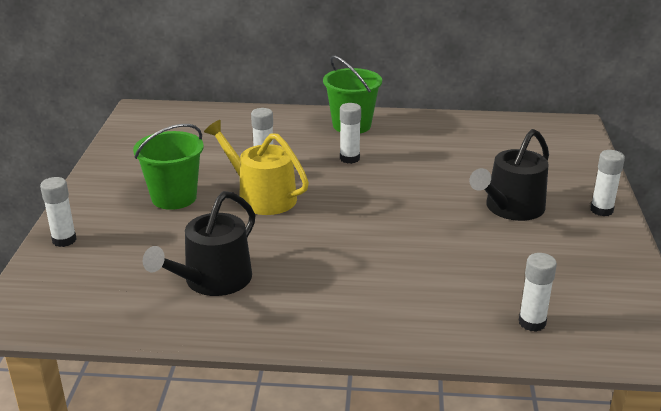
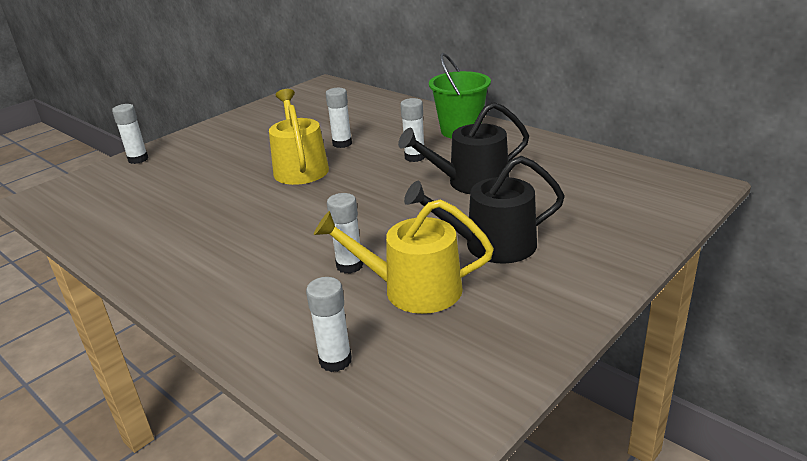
camera: 40 degrees right, 0 degrees up
(174, 197) = (243, 151): green bucket -> none
(212, 280) = (169, 218): black watering can -> black watering can (471, 182)
(507, 257) = (412, 289): none -> yellow watering can
(601, 210) = (590, 281): white glue stick -> white glue stick (349, 265)

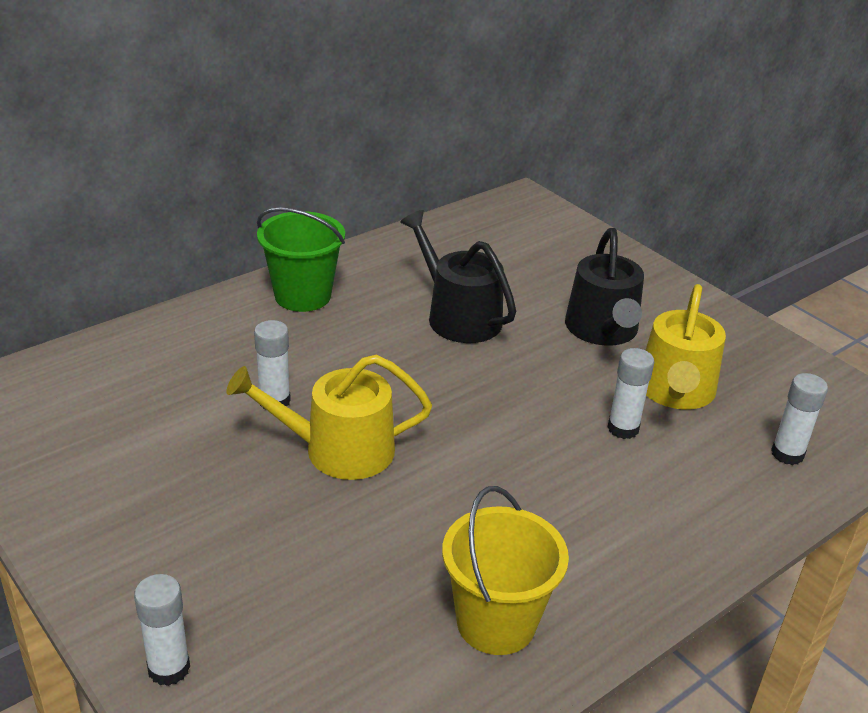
camera: 85 degrees left, 5 degrees up
(148, 235) = (496, 622): none -> yellow bucket
(415, 157) = (364, 344): white glue stick -> none
(471, 182) = (458, 316): black watering can -> black watering can turned 150 degrees clockwise

